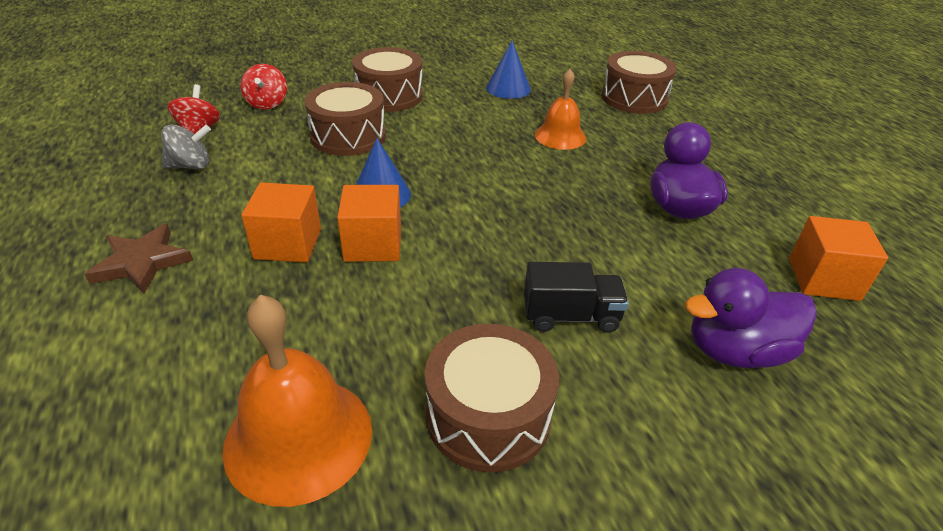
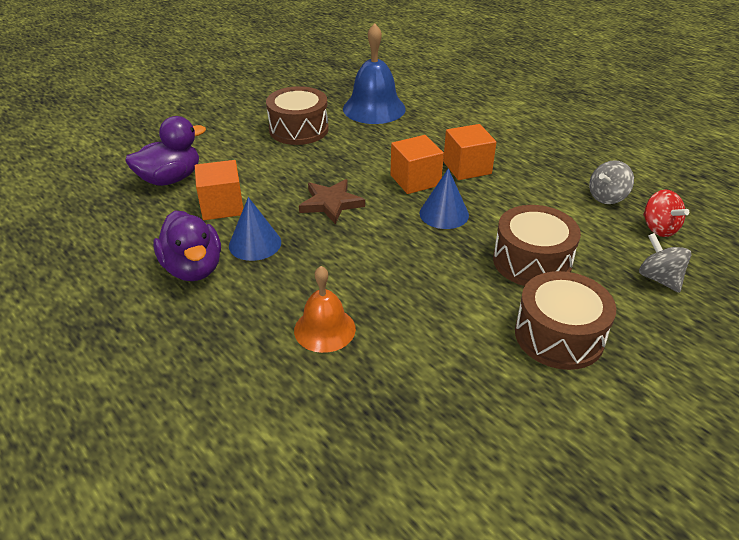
camera: 160 degrees right, 0 degrees up
(142, 262) = (531, 140): brown star -> brown star (331, 203)
(267, 104) = (659, 278): red spinning top -> grey spinning top
(298, 437) = (374, 108): orange bell -> blue bell
(508, 88) = (430, 408): blue cone -> blue cone (255, 243)
(570, 316) = (270, 173): black truck -> none
(634, 98) = (241, 451): brown drum -> none
(823, 279) = (88, 236): orange cube -> orange cube (222, 206)

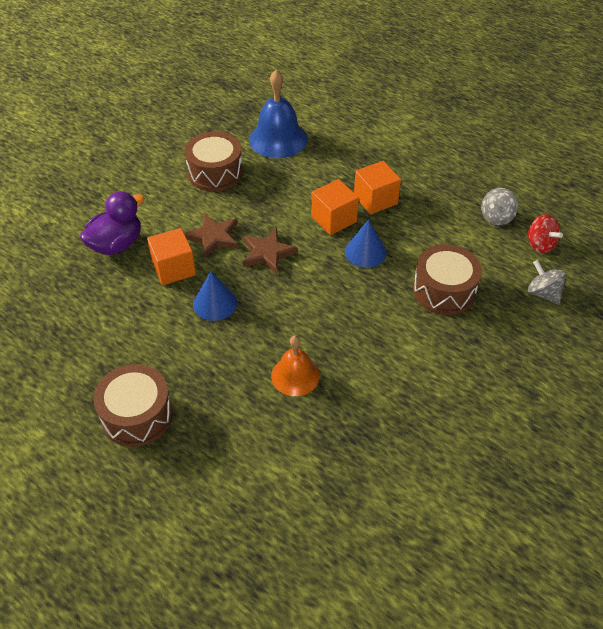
camera: 10 degrees left, 10 degrees up
(193, 268) = (171, 335): purple duck -> none
(276, 183) = (213, 237): none -> brown star
(559, 336) = (473, 355): brown drum -> brown drum (137, 415)

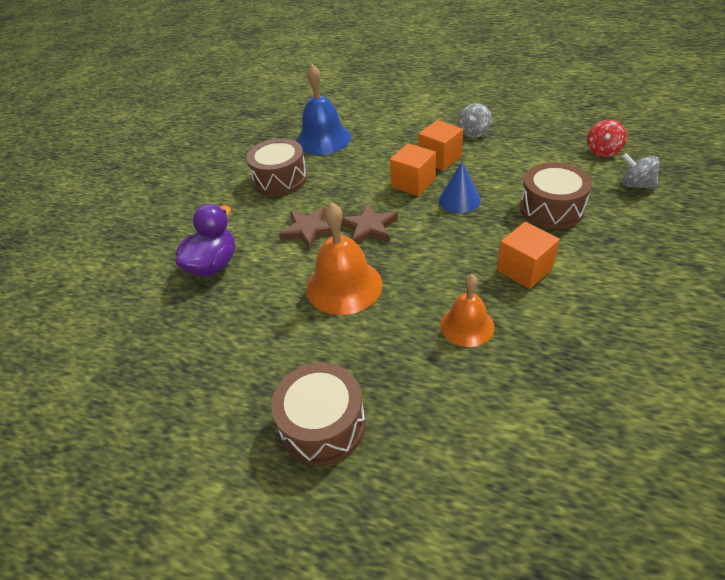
camera: 15 degrees left, 5 degrees down
(174, 268) = (284, 268): orange cube -> orange cube (524, 269)
(215, 303) = (344, 286): blue cone -> orange bell
(496, 217) = (551, 142): grey spinning top -> grey spinning top (474, 133)
(540, 244) = (603, 151): red spinning top -> red spinning top turned 75 degrees clockwise

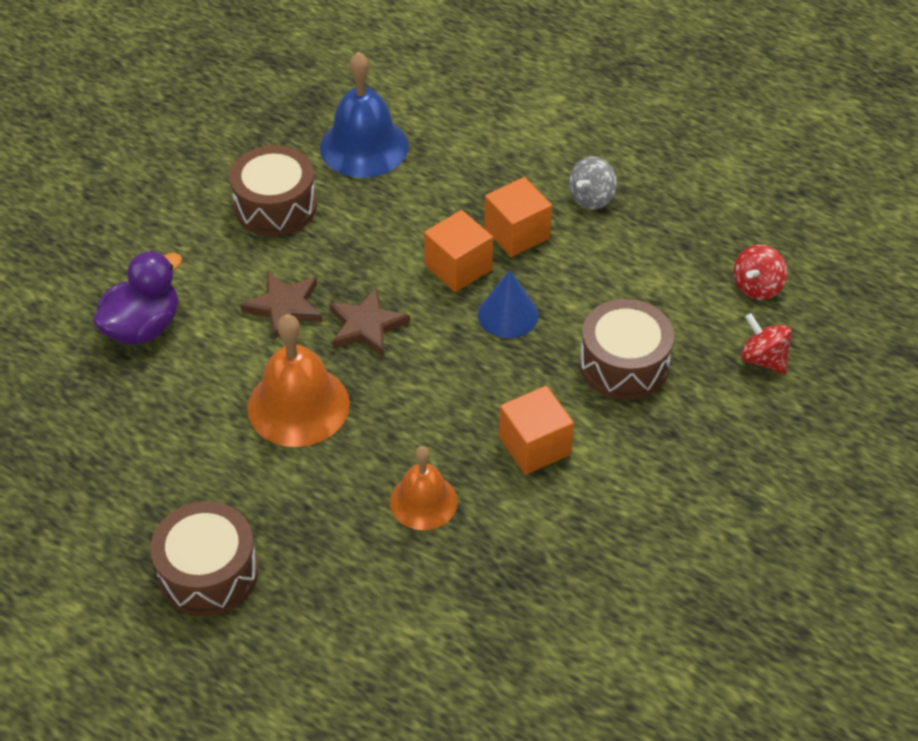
camera: 10 degrees right, 5 degrees up
(636, 185) = (763, 359): grey spinning top -> red spinning top

